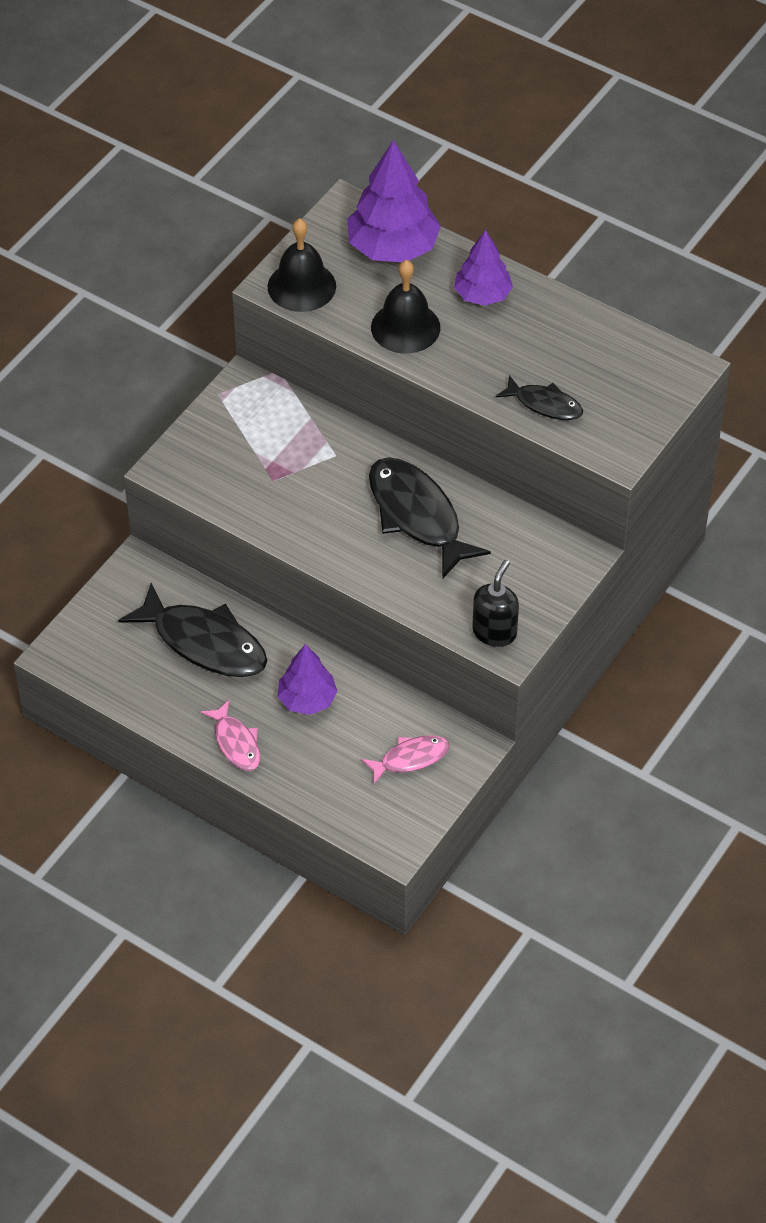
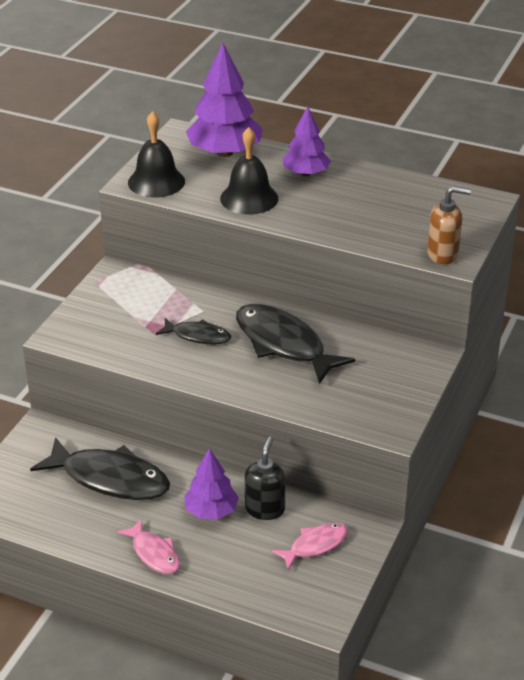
camera: 10 degrees left, 15 degrees down
(494, 632) = (375, 419): black soap dispenser -> black soap dispenser (265, 509)
(544, 404) = (380, 234): black fish -> black fish (198, 336)
(608, 445) = (443, 254): none -> brown soap dispenser

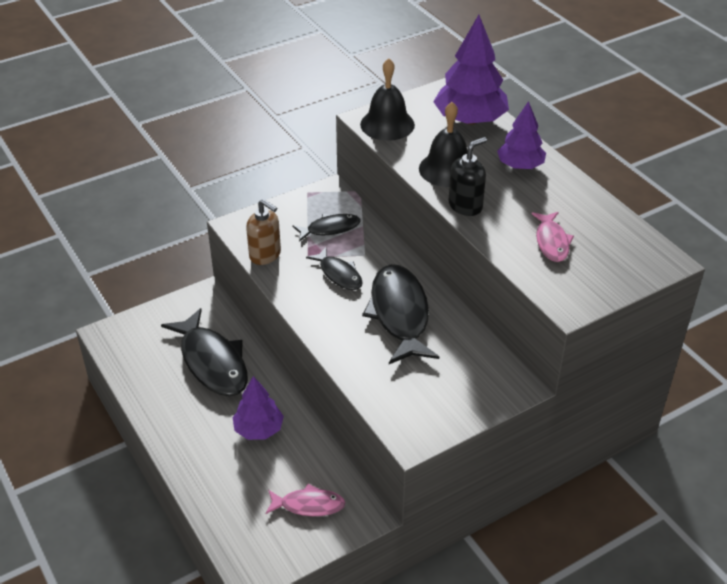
camera: 35 degrees right, 5 degrees up
(149, 303) = (330, 229): none -> black fish
(154, 553) = (185, 441): pink fish -> pink fish (551, 242)
(265, 509) = (300, 450): black soap dispenser -> black soap dispenser (465, 206)
(443, 254) = (565, 295): brown soap dispenser -> brown soap dispenser (265, 255)

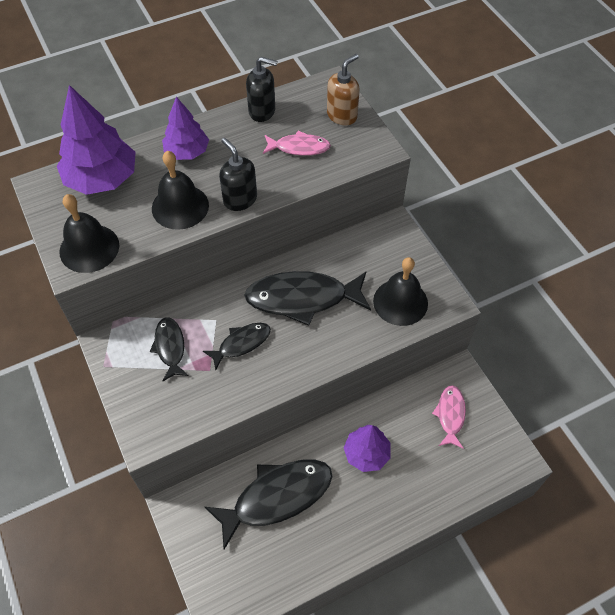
camera: 85 degrees left, 15 degrees up
(265, 255) = (201, 410): brown soap dispenser -> brown soap dispenser (342, 115)
(407, 394) = (400, 302): none -> black bell
(598, 211) = (262, 111): none -> black soap dispenser

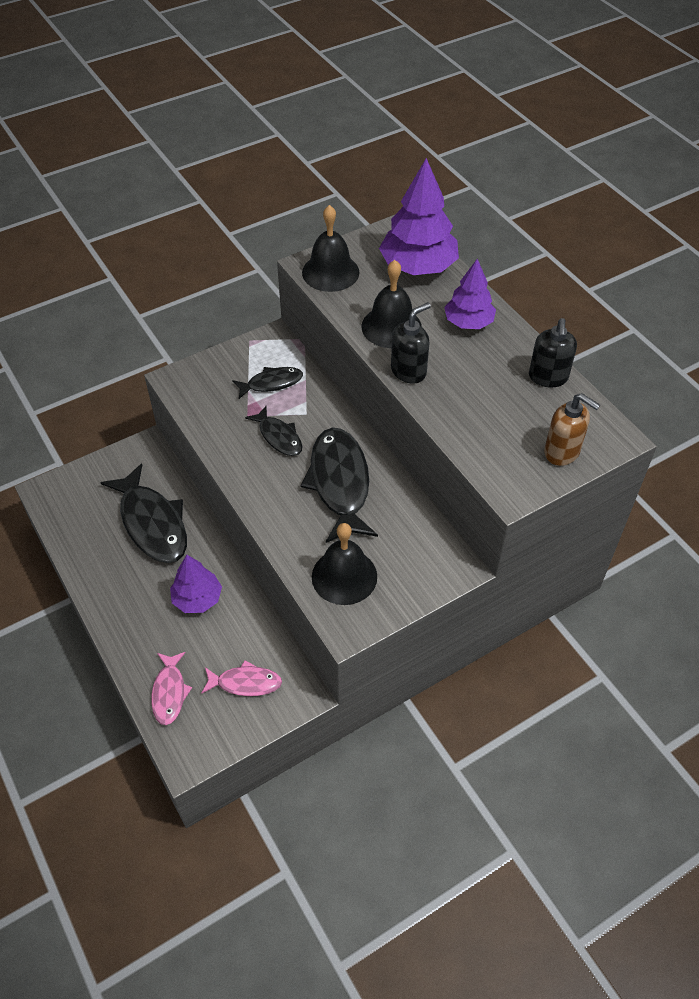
camera: 85 degrees right, 5 degrees down
(299, 147) = (497, 415): pink fish -> pink fish (169, 692)

